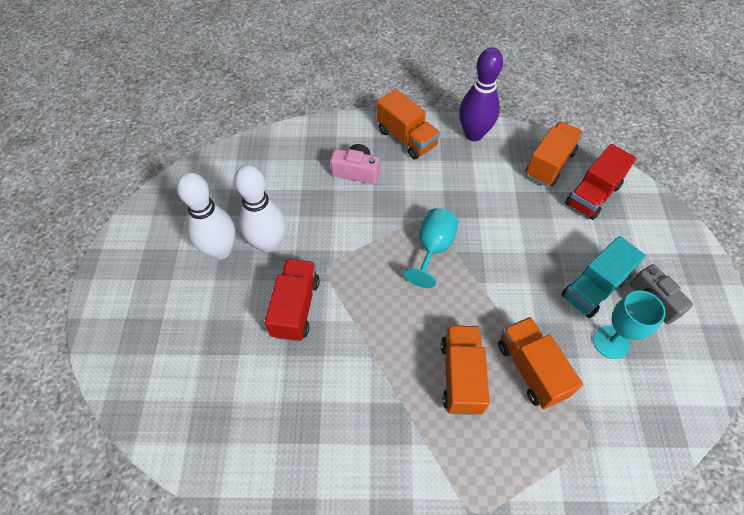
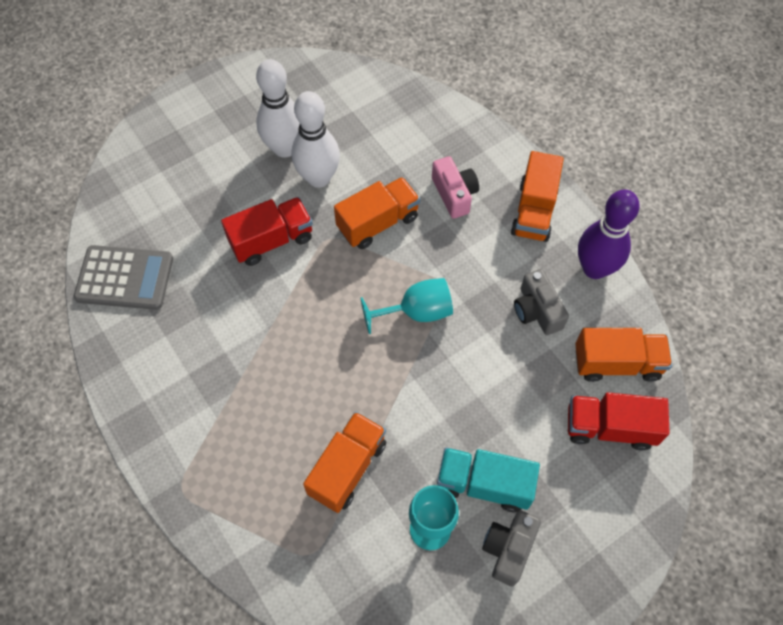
camera: 55 degrees right, 5 degrees up
(234, 446) = (125, 278): none -> grey calculator
(461, 376) = (298, 411): orange truck -> orange truck (378, 223)
(482, 181) = (537, 311): none -> grey camera

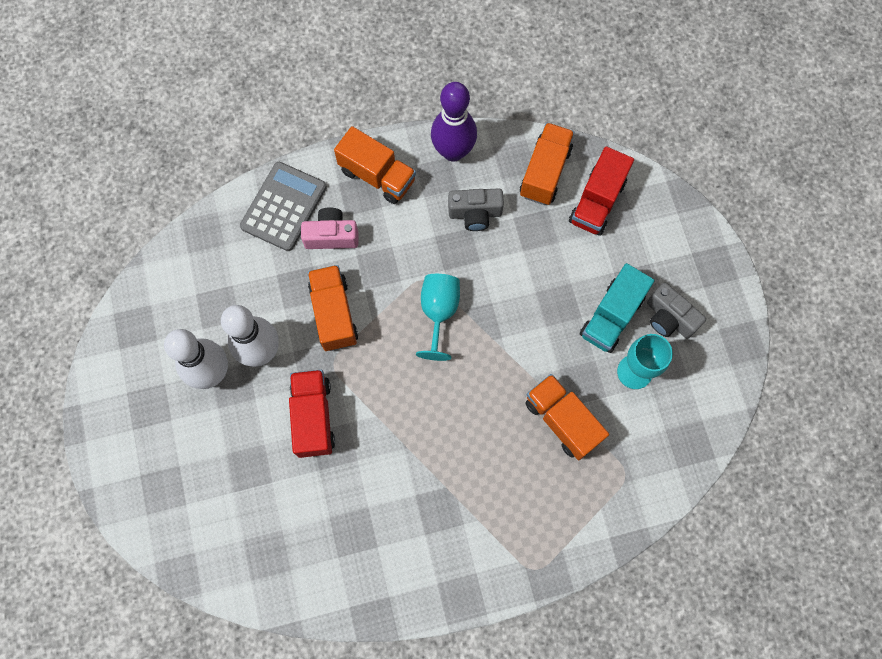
camera: 70 degrees left, 10 degrees up
(125, 278) = (298, 571): grey calculator -> grey calculator (283, 206)

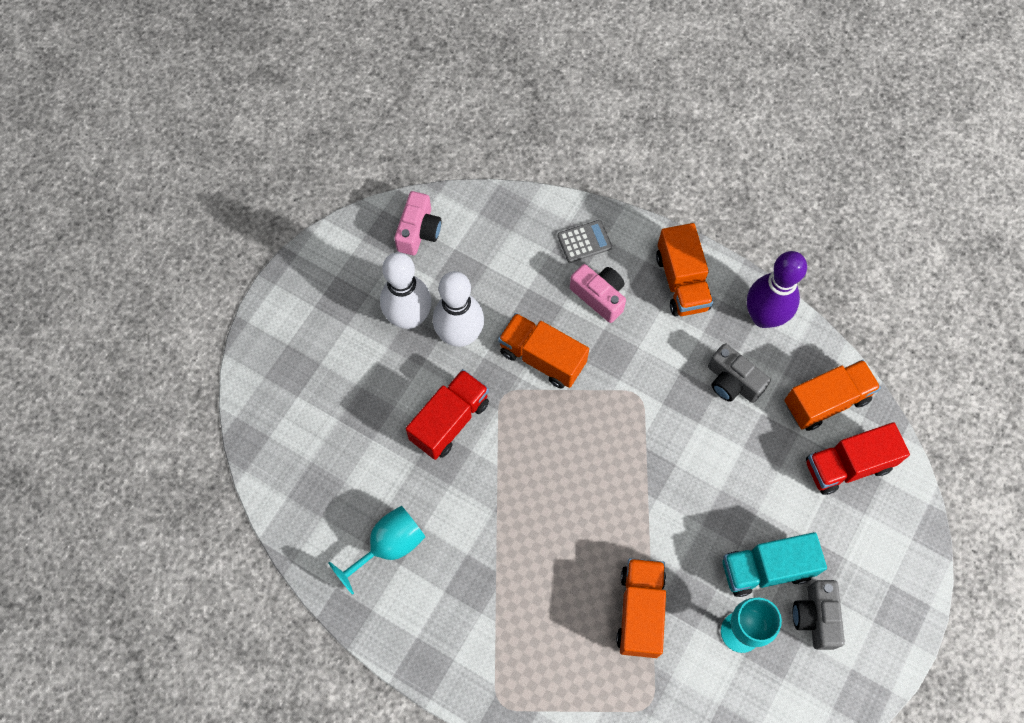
camera: 45 degrees right, 5 degrees down
(156, 305) = (419, 231): none -> pink camera
(283, 206) = (584, 241): grey calculator -> grey calculator, size x0.55
(334, 314) = (542, 358): orange truck -> orange truck turned 90 degrees counterclockwise
(439, 312) = (625, 432): turquoise goblet -> turquoise goblet (389, 546)

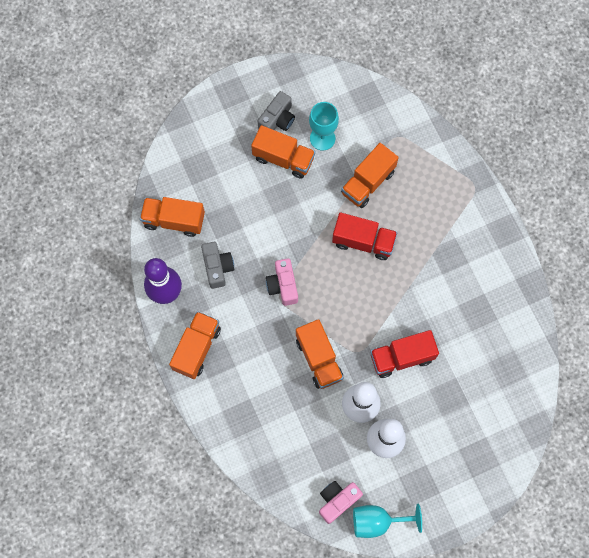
camera: 145 degrees left, 5 degrees up
(389, 546) = (484, 307): turquoise goblet -> turquoise goblet (377, 521)
(584, 241) = (236, 418): grey calculator -> none
(599, 296) = (254, 374): pink camera -> pink camera (283, 285)
(766, 569) = (283, 158): turquoise truck -> orange truck
(847, 465) = (193, 179): red truck -> red truck (363, 241)

